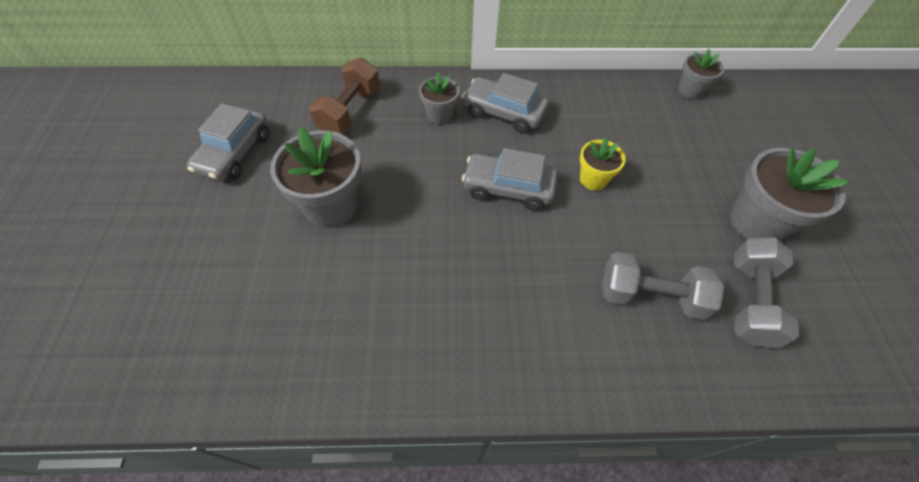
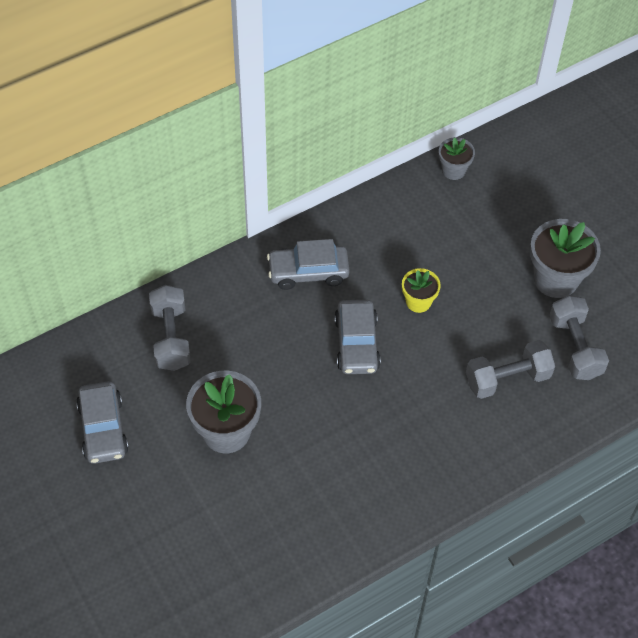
camera: 30 degrees left, 0 degrees up
(349, 111) = (171, 337): brown dumbbell -> grey dumbbell
(440, 115) = (254, 302): grey flower pot -> none
(508, 188) = (356, 344): grey car -> grey car turned 75 degrees counterclockwise

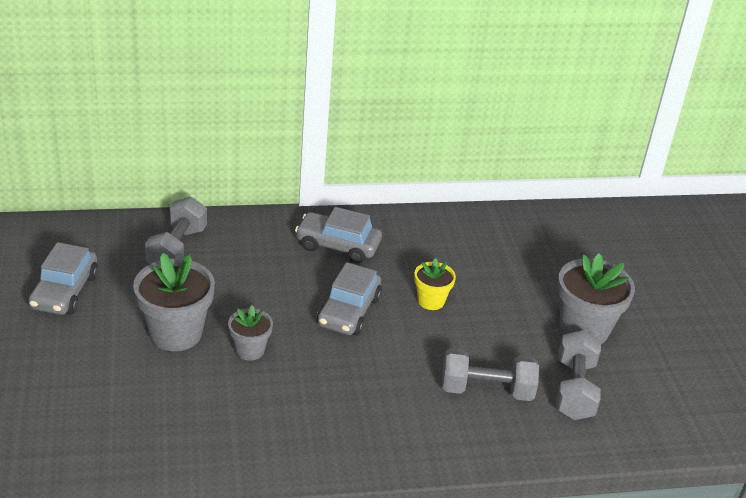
camera: 20 degrees right, 20 degrees down
(453, 170) = (525, 219): grey flower pot -> grey flower pot (250, 350)

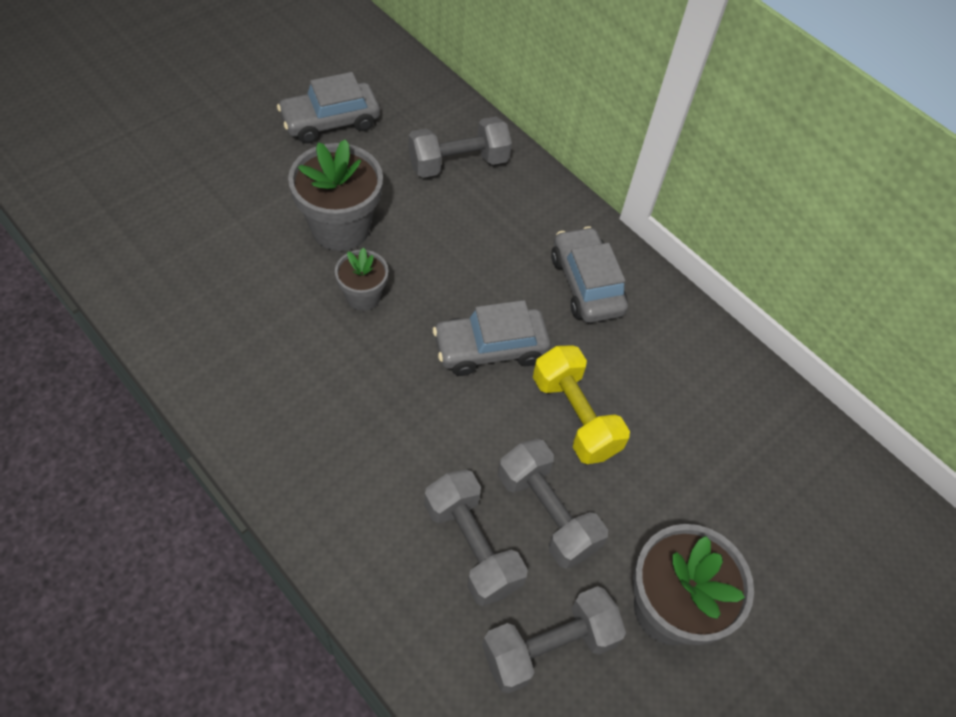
camera: 55 degrees right, 20 degrees up
(431, 301) = (575, 416): yellow flower pot -> yellow dumbbell
(488, 347) = (547, 513): none -> grey dumbbell

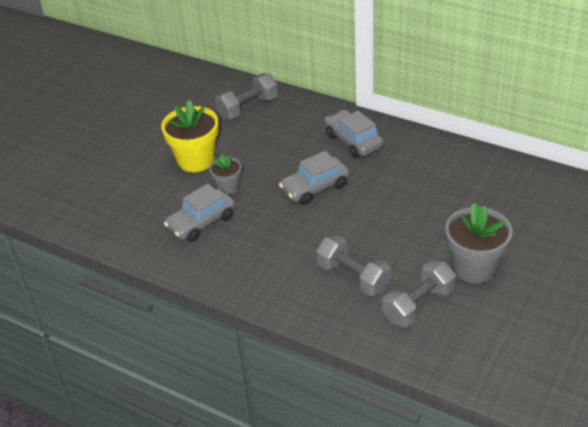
camera: 10 degrees left, 15 degrees down
(330, 121) = (159, 111): grey car -> grey car (201, 222)
(340, 228) = (196, 160): grey flower pot -> yellow flower pot
(547, 513) = (386, 249): grey dumbbell -> none
(575, 416) = (379, 202): yellow dumbbell -> none

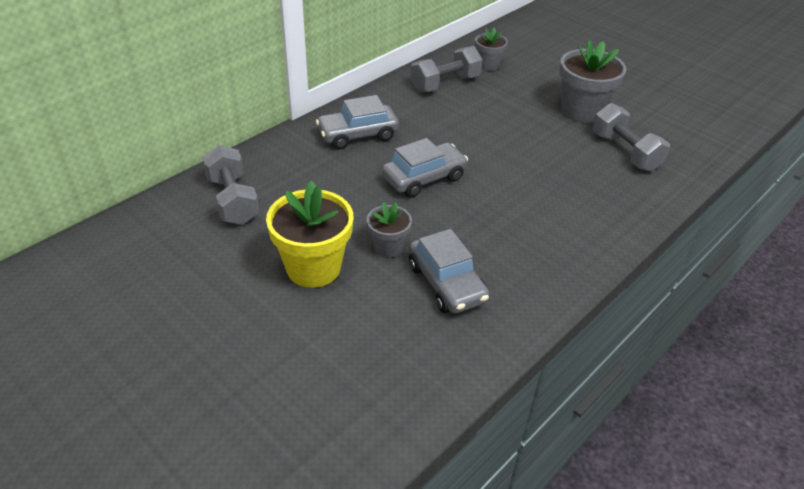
camera: 80 degrees left, 0 degrees up
(315, 187) = (424, 178): grey car -> grey car turned 105 degrees counterclockwise
(353, 277) = (578, 182): grey dumbbell -> grey dumbbell (445, 84)
(518, 191) = (488, 65): none -> grey flower pot

